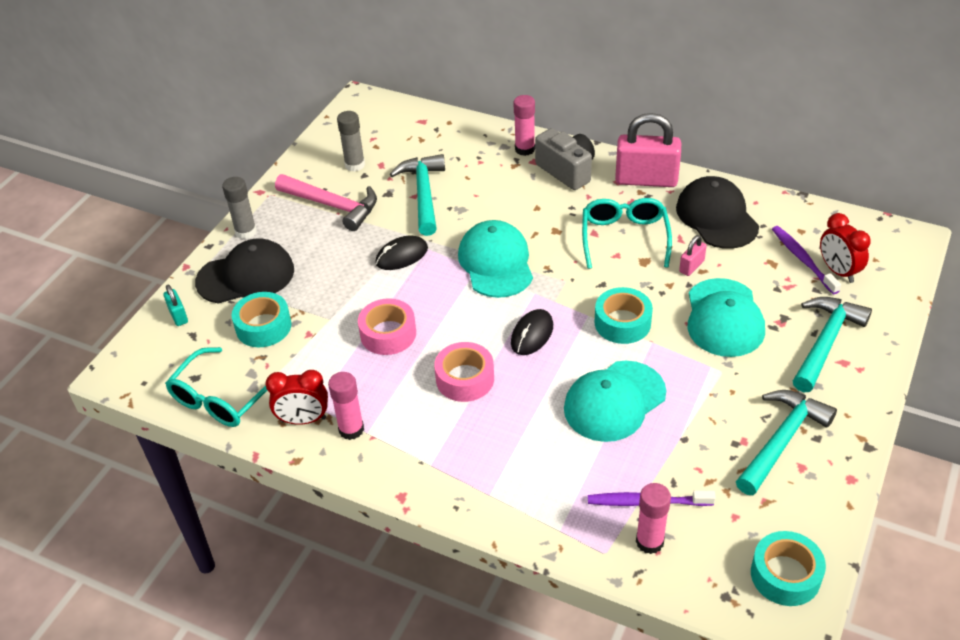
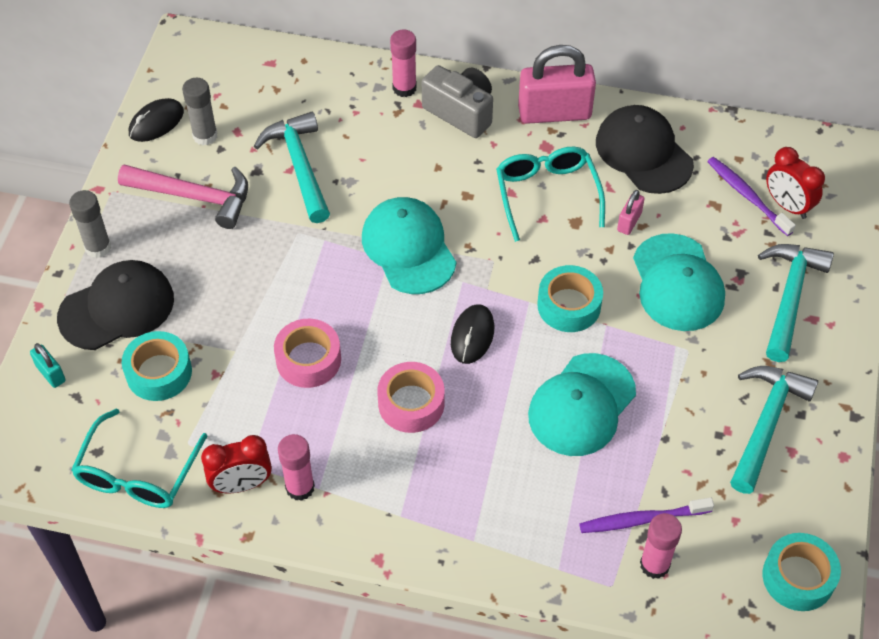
camera: 15 degrees left, 10 degrees up
(402, 256) = (296, 254): black mouse -> black mouse (156, 123)

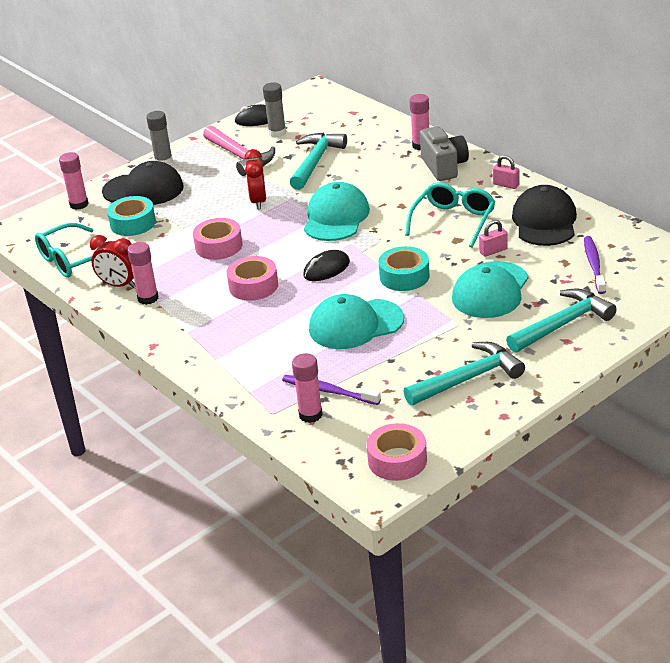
camera: 40 degrees right, 20 degrees down
(51, 373) = (79, 204): turquoise padlock -> pink glue stick
(554, 113) = (506, 185): pink padlock -> pink padlock, size x0.46
(787, 205) = (618, 279): red clock -> red clock (258, 202)
(798, 577) = (397, 460): turquoise tape -> pink tape

